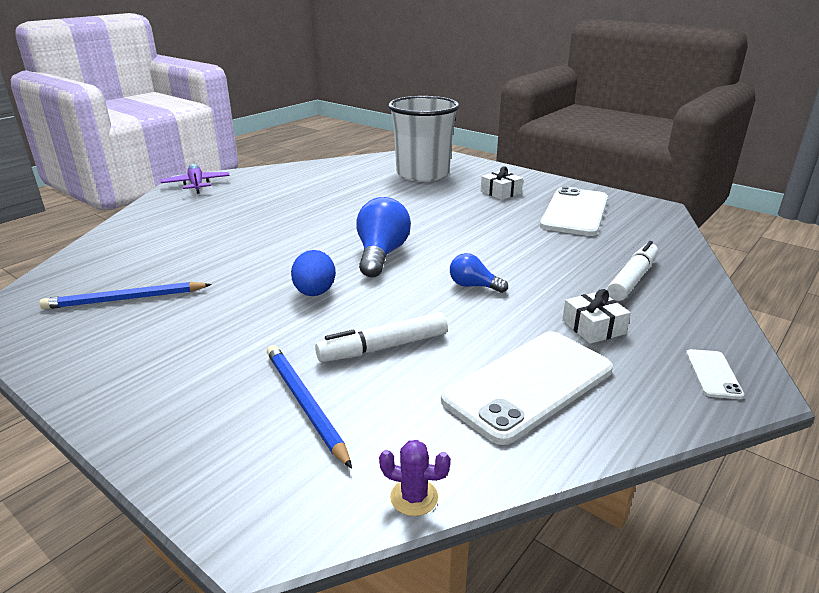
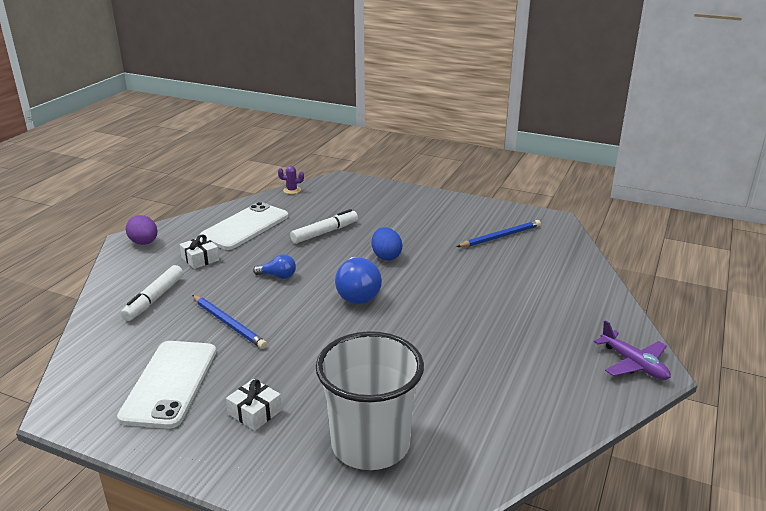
camera: 165 degrees right, 0 degrees up
(304, 403) = (350, 207): blue pencil -> blue pencil (229, 323)
(713, 374) = (144, 243): white phone -> purple egg

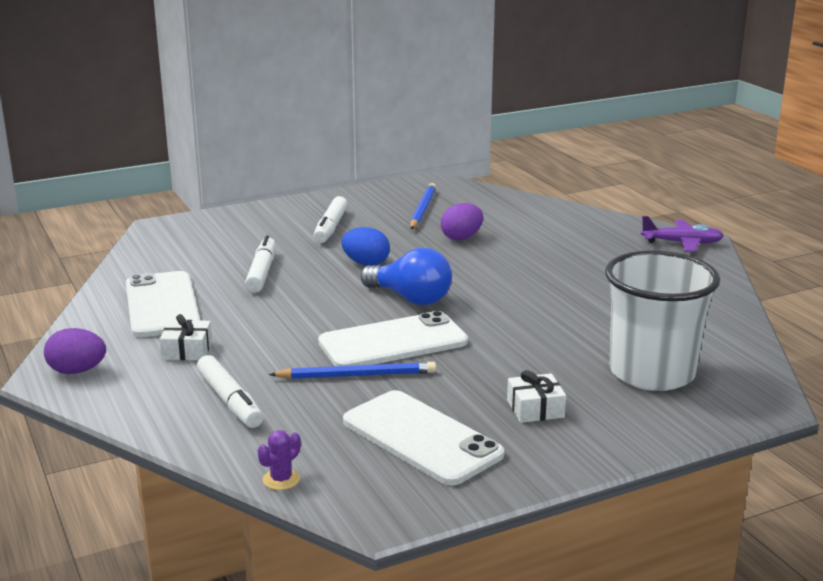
camera: 50 degrees left, 5 degrees down
(278, 276) = (307, 322): blue light bulb -> none
(287, 315) = (393, 342): none -> white phone
(292, 190) = (129, 256): purple cactus -> purple cactus (281, 479)
(420, 222) = (330, 227): none -> white marker
(479, 269) = (461, 238): none -> purple egg

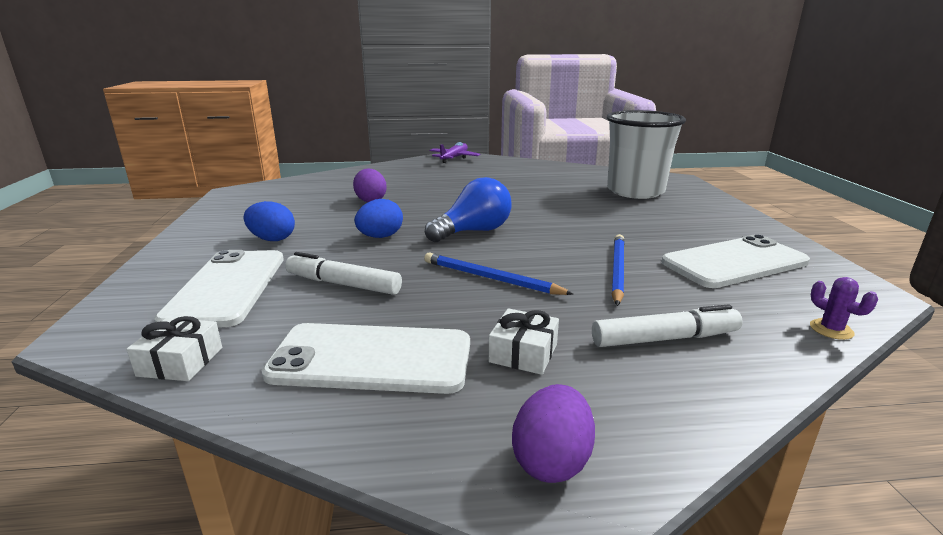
camera: 70 degrees left, 0 degrees up
(330, 227) = (272, 239): white marker -> blue egg
(393, 342) = (557, 249): white phone -> white phone (227, 287)
(422, 209) = (290, 203): blue pencil -> blue pencil (490, 278)
(535, 408) = (683, 223): white gift -> white gift (180, 361)

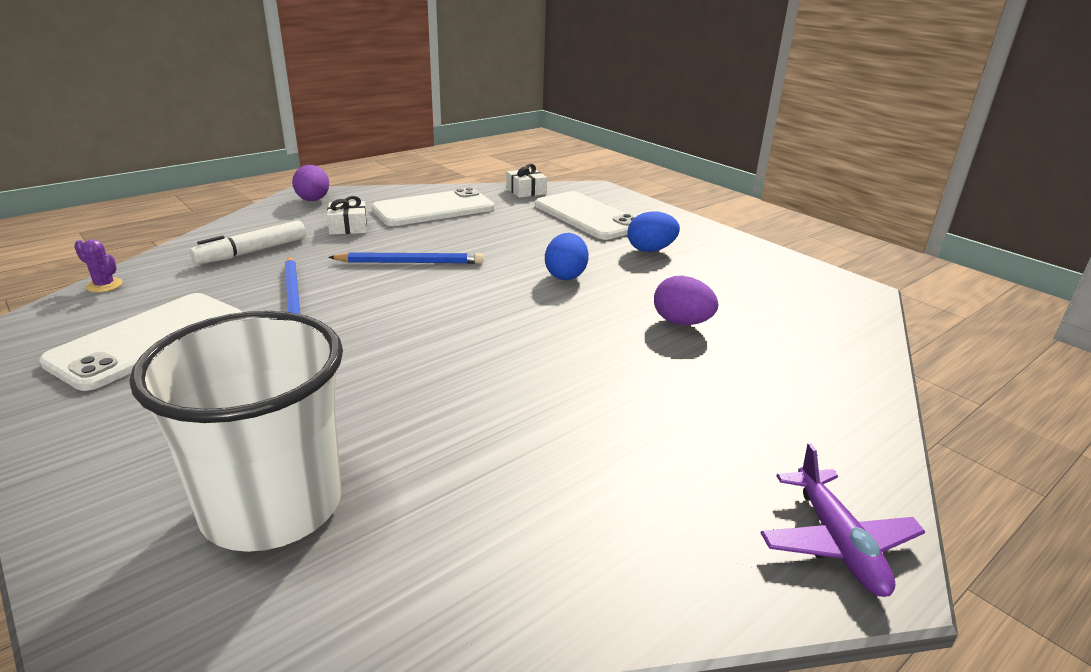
camera: 145 degrees right, 5 degrees up
(343, 284) = (517, 234): white marker -> none
(473, 231) = (482, 306): blue light bulb -> none

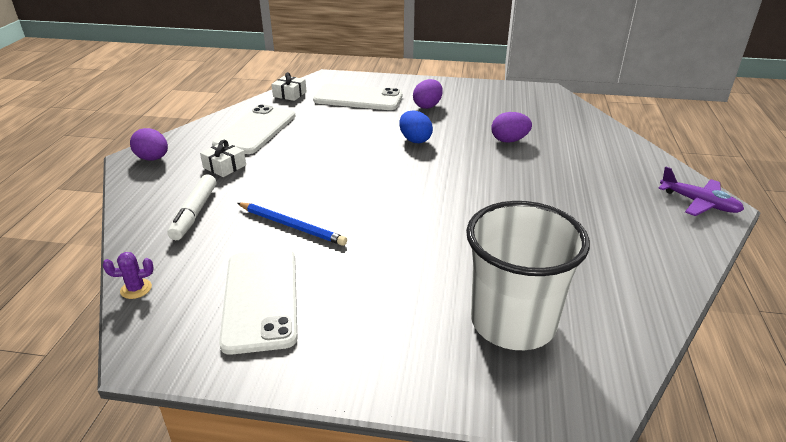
camera: 40 degrees left, 5 degrees up
(410, 262) = (316, 171): blue pencil -> none
(650, 250) = (427, 106): blue egg -> purple egg

